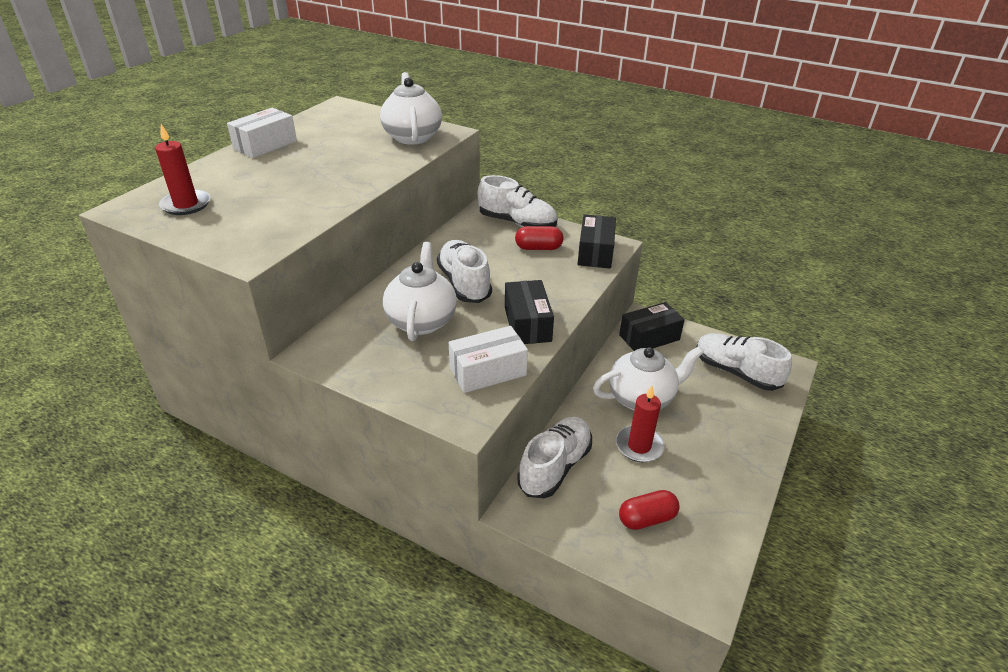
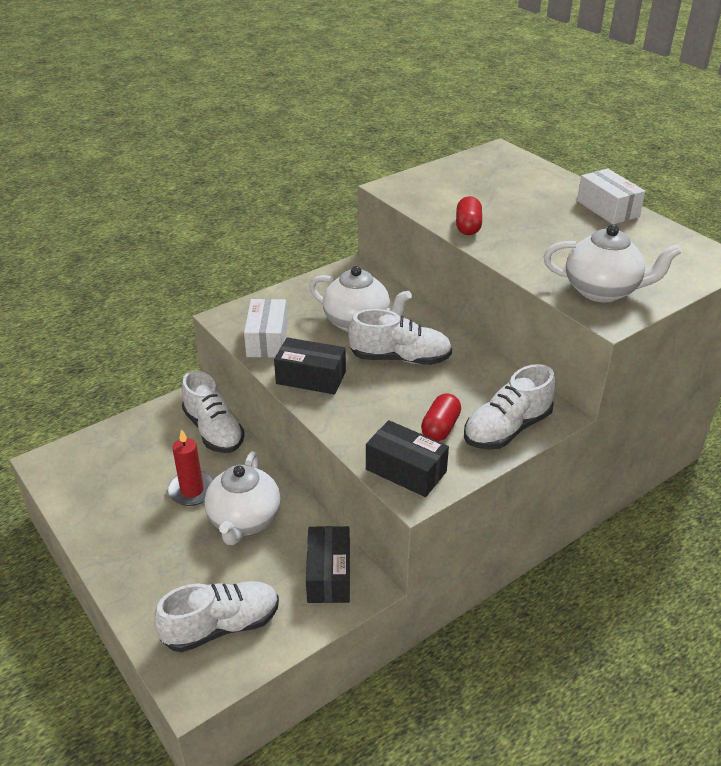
camera: 115 degrees right, 0 degrees up
(186, 205) = (492, 170): red candle -> none
(646, 518) = (125, 461): red capsule -> red capsule (468, 227)

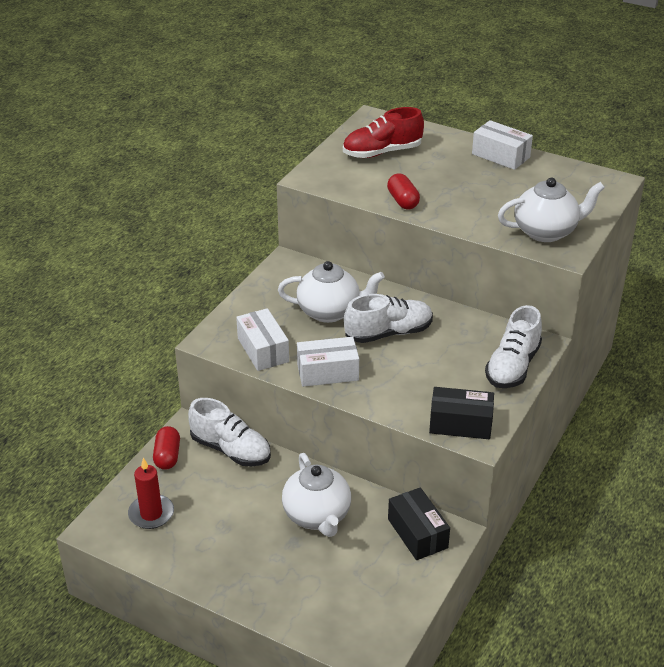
camera: 25 degrees left, 0 degrees up
(192, 490) = (252, 507): red candle -> red candle (151, 514)
(221, 626) = (362, 603): white shoe -> none
(311, 378) = (327, 372): black box -> white box
(440, 428) = (462, 381): red capsule -> red capsule (167, 456)
(483, 180) = (382, 152): none -> red shoe

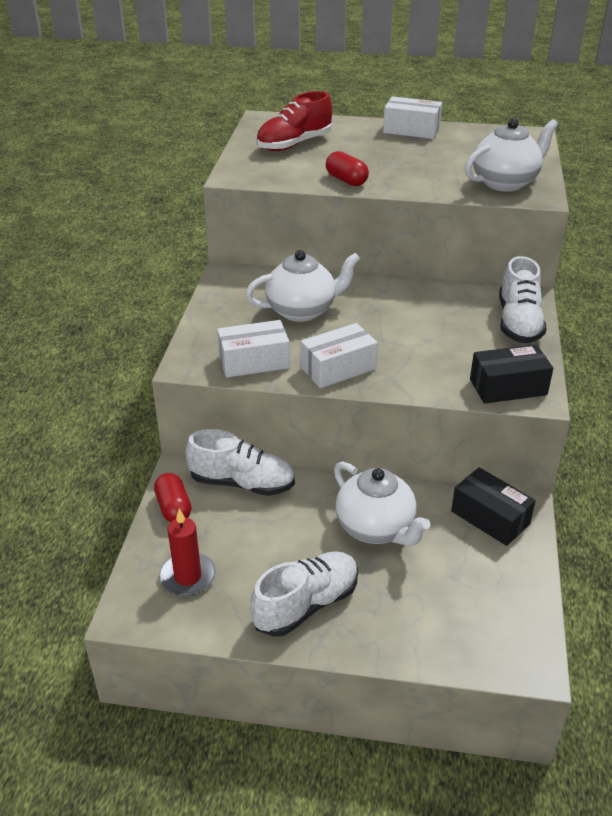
camera: 20 degrees left, 0 degrees up
(263, 350) = (254, 362): white box -> white box turned 60 degrees counterclockwise
(388, 333) = (376, 318): white shoe -> white shoe (306, 605)

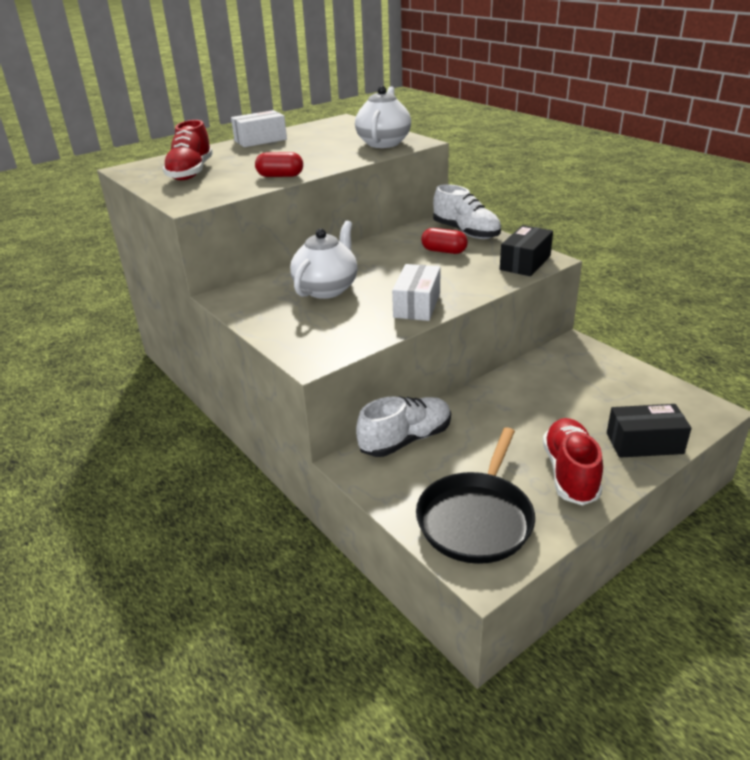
camera: 45 degrees left, 5 degrees down
(173, 508) = (388, 488): red capsule -> red capsule (444, 251)
(188, 577) = (476, 518): red candle -> black pan
(254, 362) = (355, 332): white box -> none
(306, 605) = (570, 473): white shoe -> red shoe
(376, 528) = (528, 405): white teapot -> none
(490, 517) = (570, 359): black box -> black box (644, 443)

